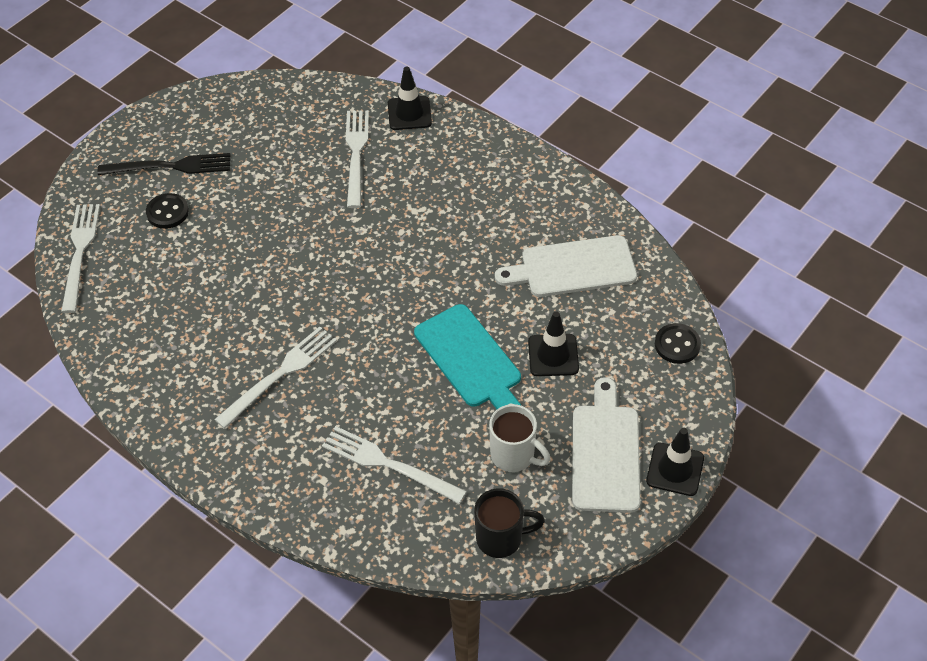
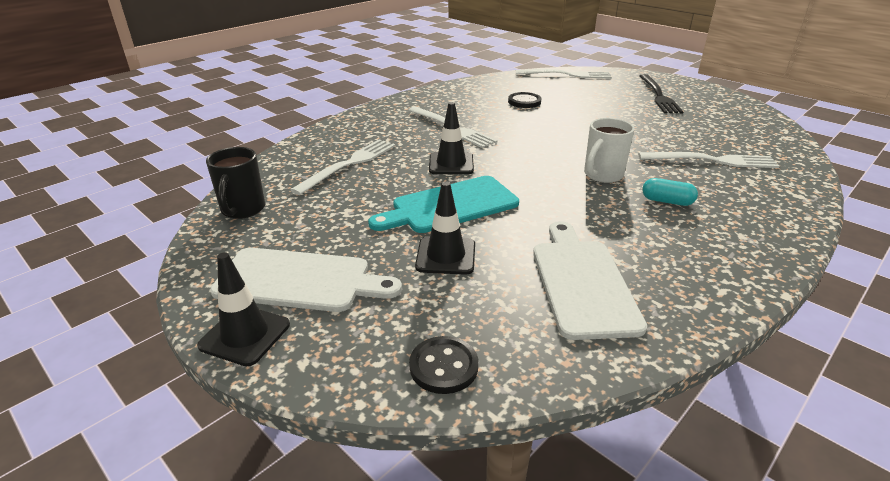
camera: 95 degrees right, 20 degrees down
(167, 212) = (611, 95): black button -> black button (524, 102)
(409, 113) = (792, 188): black traffic cone -> black traffic cone (451, 164)
(442, 200) = (667, 201): none -> turquoise capsule
(514, 456) = (326, 222): white mug -> white mug (602, 175)

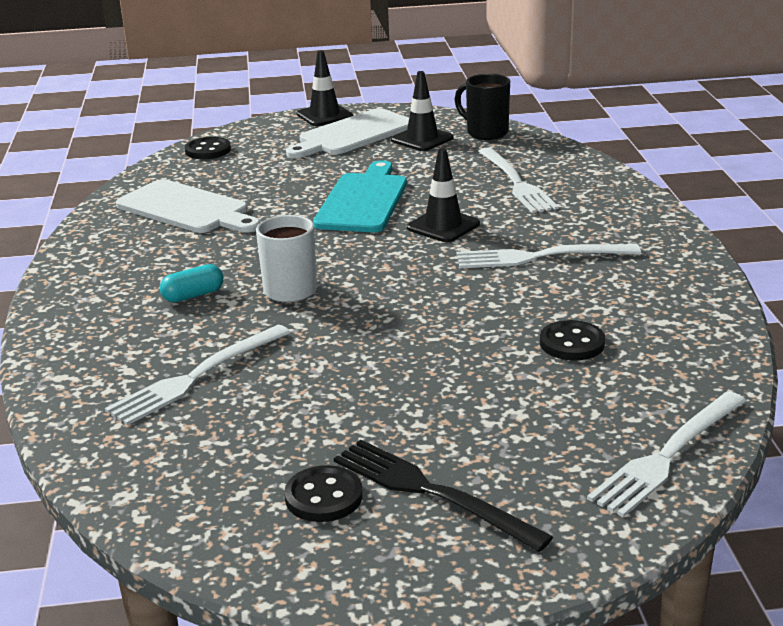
camera: 130 degrees right, 5 degrees down
(446, 256) = (299, 179): black traffic cone -> black traffic cone (422, 139)
(700, 108) = (323, 497): none -> black button

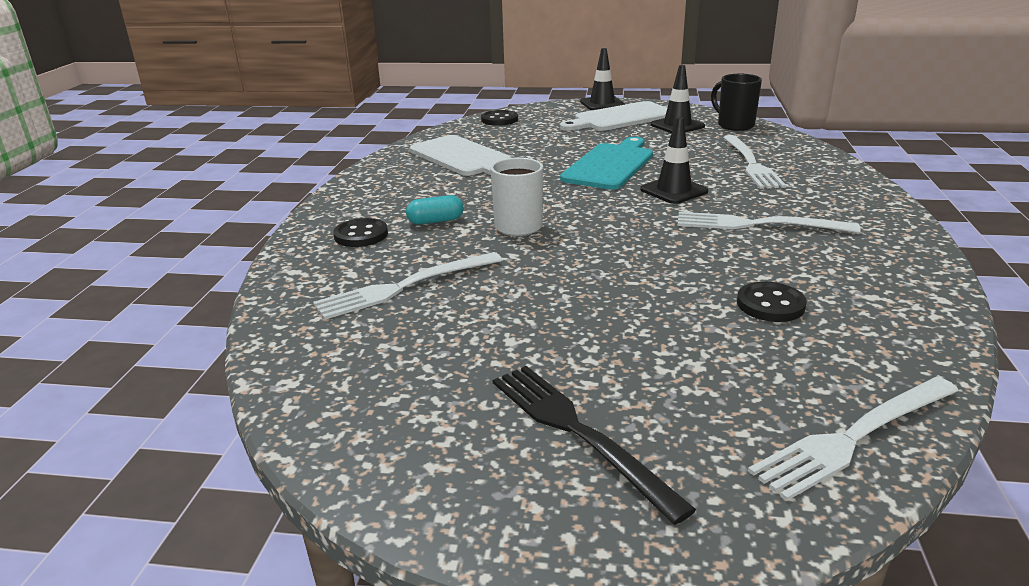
camera: 15 degrees right, 0 degrees up
(323, 497) = (467, 417): black button -> black button (361, 235)

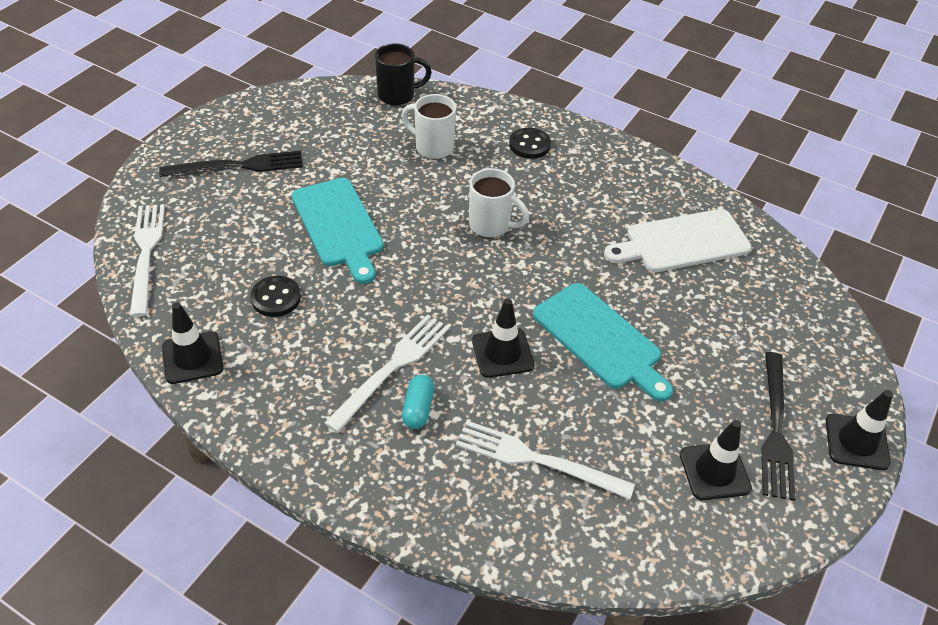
camera: 110 degrees right, 20 degrees up
(405, 286) = (432, 147): white fork -> white mug
(435, 221) = (531, 185): turquoise capsule -> turquoise capsule (418, 409)
(499, 120) = (813, 311): black button -> none
(613, 303) = (339, 226): none -> turquoise cutting board
(620, 118) = (775, 429): white cutting board -> black fork
(734, 125) = (688, 536): black mug -> black mug (398, 95)
(921, 323) = (192, 358): none -> black traffic cone

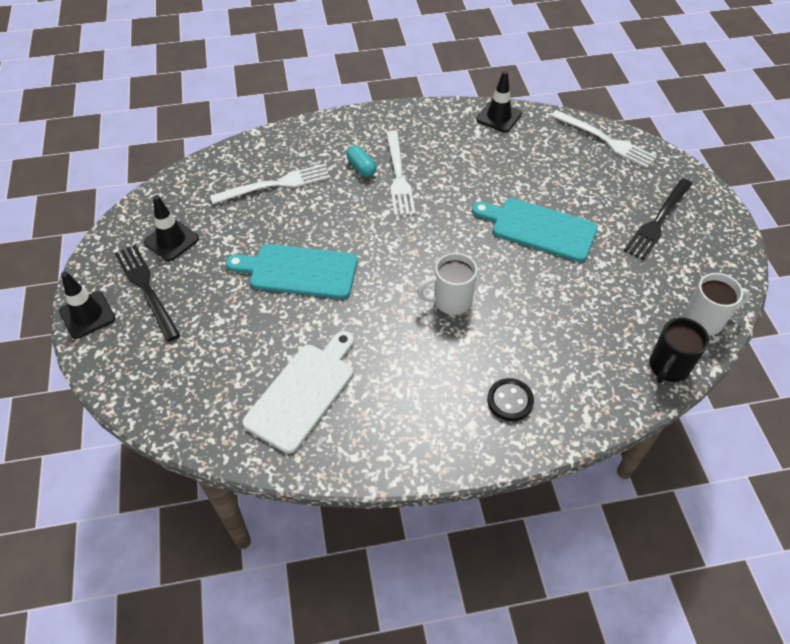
camera: 140 degrees right, 5 degrees up
(276, 298) = (506, 166): black button -> none
(432, 147) = (572, 336): white mug -> white mug (705, 320)
(502, 353) = (349, 223): black traffic cone -> none

